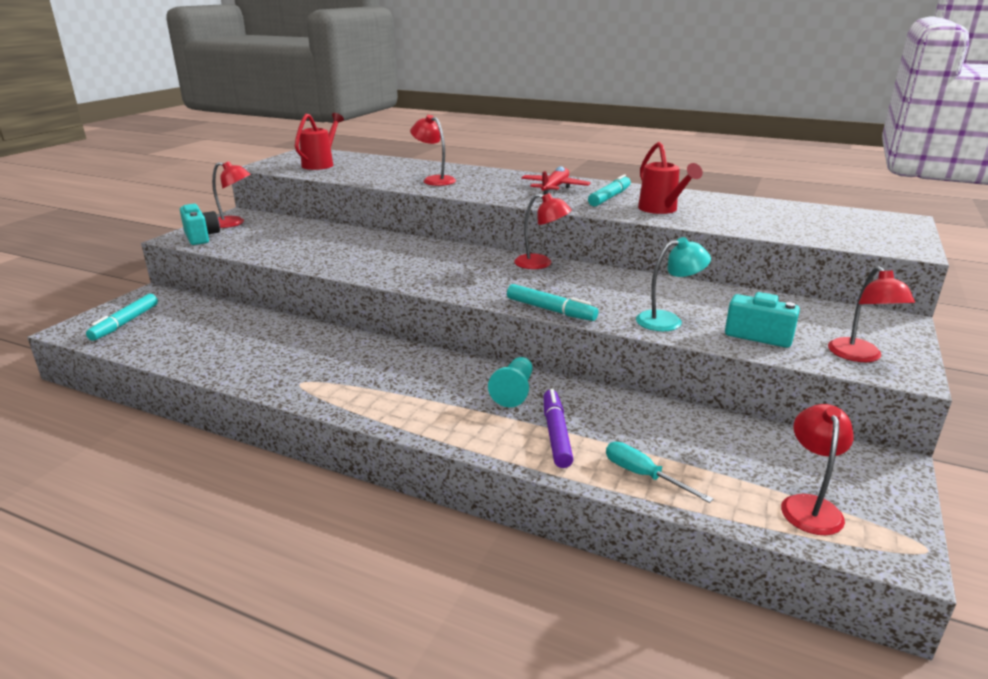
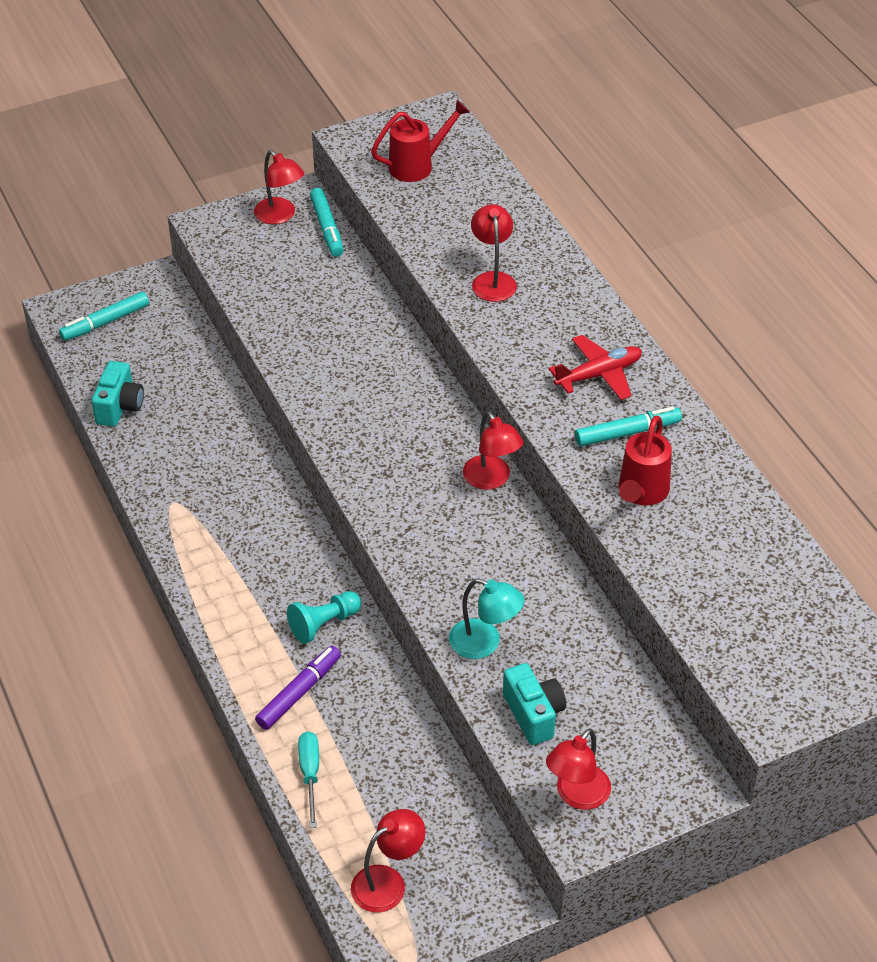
camera: 40 degrees right, 20 degrees up
(201, 237) = (226, 234): turquoise camera -> turquoise camera (119, 407)
(550, 310) = (403, 562): turquoise marker -> turquoise marker (327, 228)

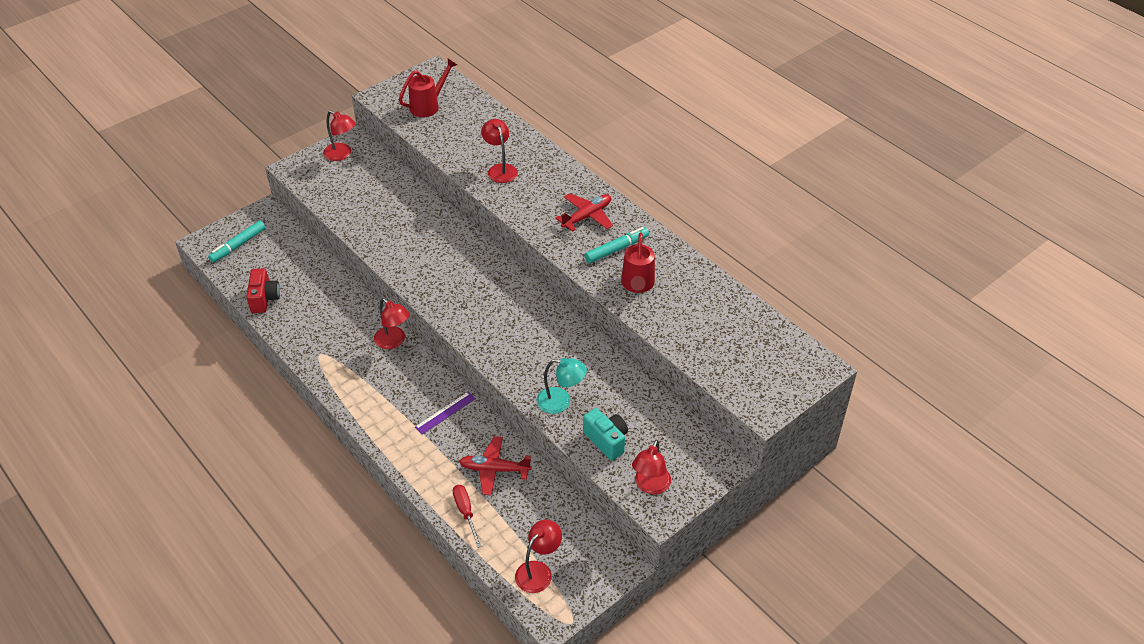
camera: 15 degrees left, 0 degrees up
(119, 407) = (264, 299): turquoise camera -> red camera
(299, 692) = (442, 461): purple marker -> none
(310, 774) = (466, 512): turquoise screwdriver -> red screwdriver
(324, 624) = (445, 413): turquoise pawn -> purple ruler
(327, 228) = (375, 157): turquoise marker -> none
(368, 721) = (494, 469): none -> red plane
(491, 479) = (533, 297): red lamp -> red lamp (394, 341)

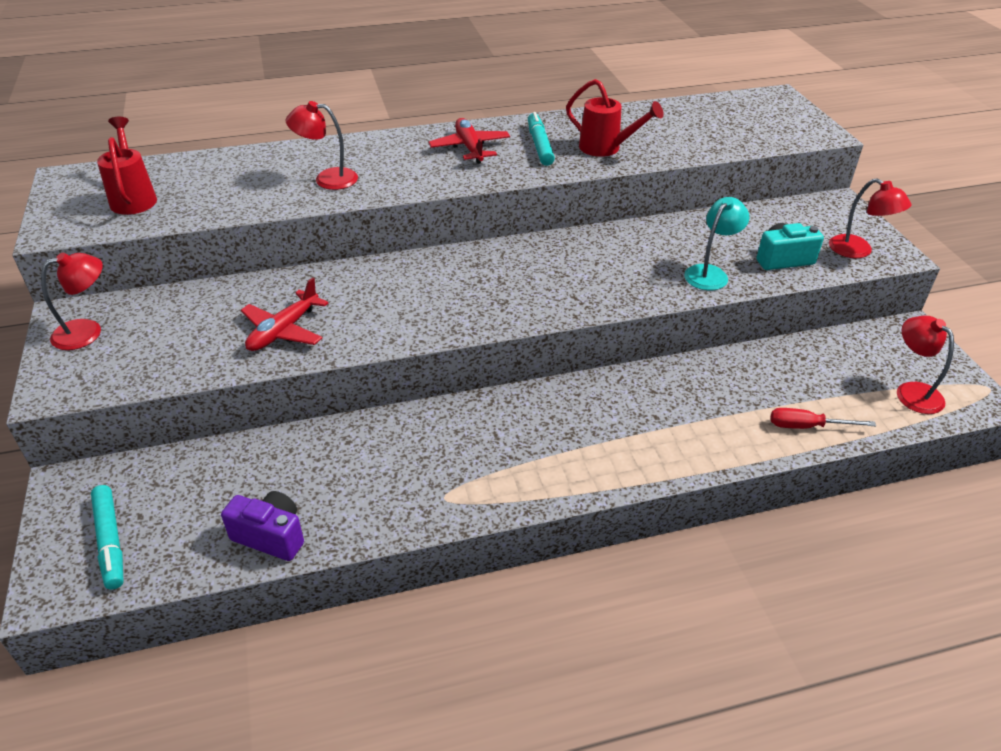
camera: 65 degrees left, 5 degrees down
(264, 299) = (270, 536): red camera -> purple camera
(394, 341) = (473, 412): red lamp -> none
(445, 413) = (631, 399): purple ruler -> none
(494, 469) = (745, 383): red plane -> red plane (283, 331)

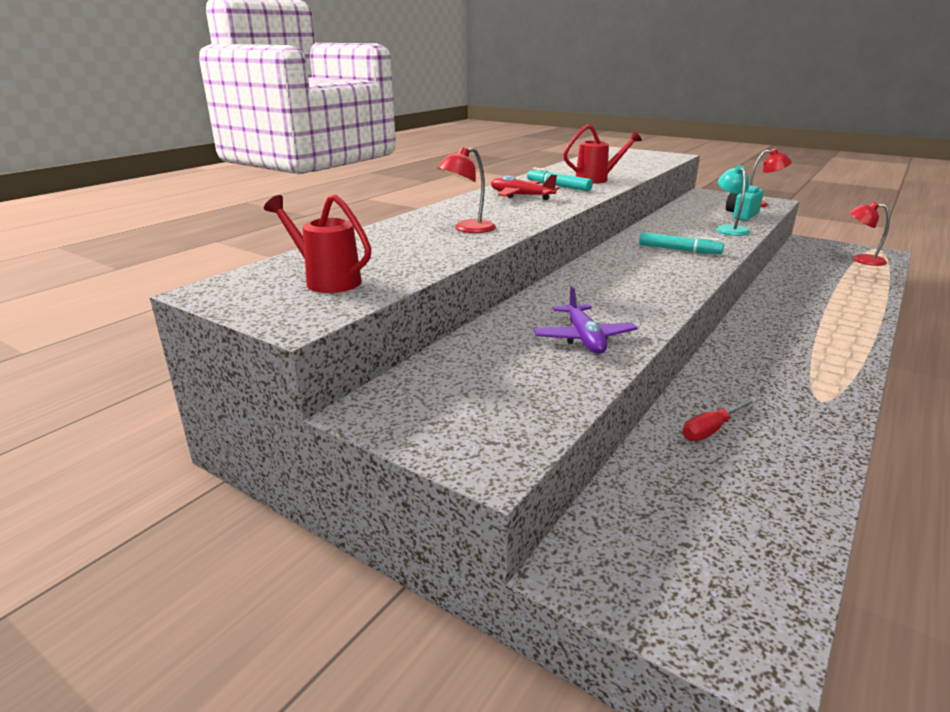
camera: 40 degrees left, 15 degrees down
(87, 331) = (420, 411): red lamp -> none
(110, 541) = (709, 579): turquoise marker -> turquoise marker (679, 250)
(270, 536) = (796, 486): purple camera -> none
(283, 331) = (584, 338): red plane -> purple plane
(807, 426) = (865, 287): red screwdriver -> red screwdriver (711, 429)

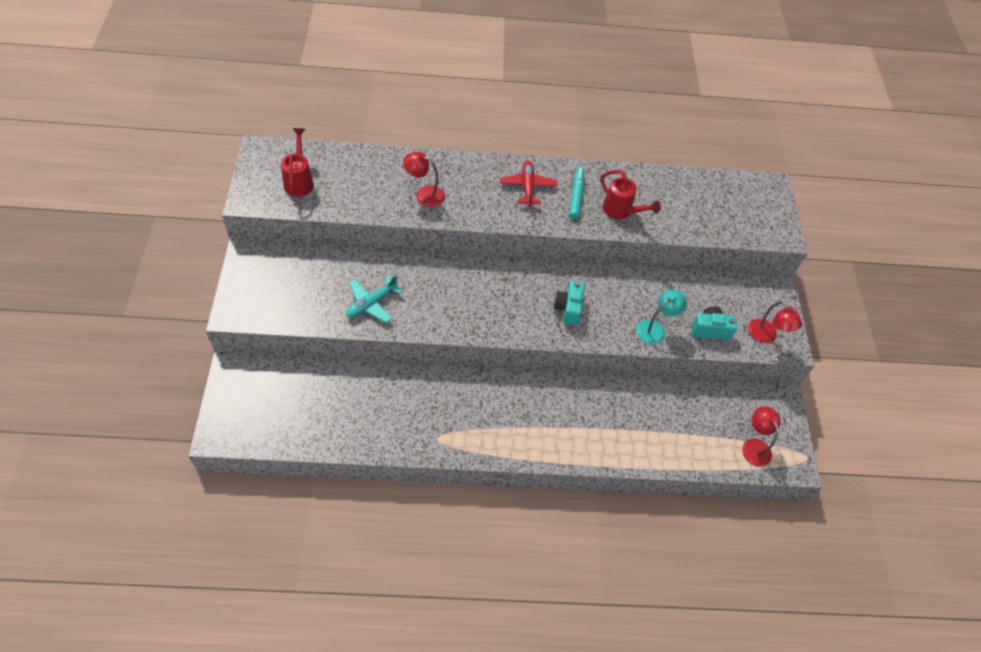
camera: 50 degrees right, 30 degrees up
(584, 338) = (371, 303): purple plane -> turquoise plane
(679, 250) = (568, 308): turquoise marker -> turquoise camera
(711, 429) = (369, 392): red screwdriver -> none

